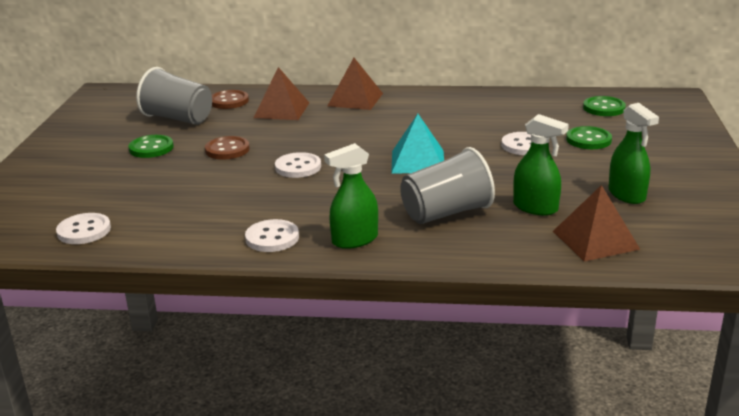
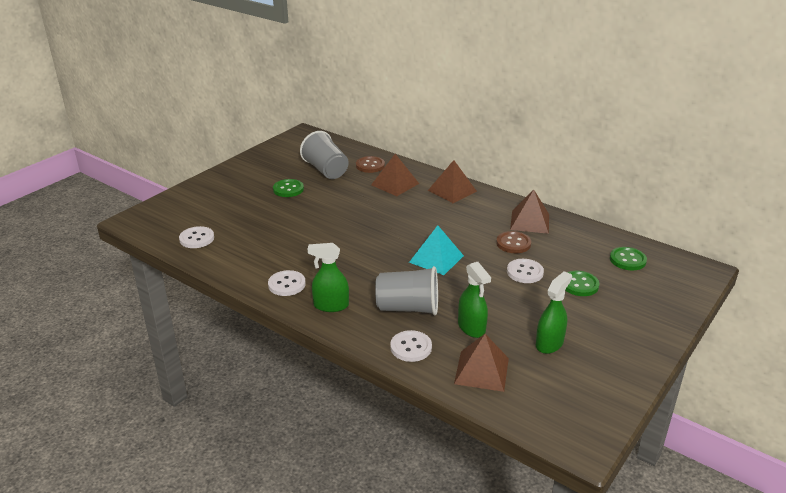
camera: 30 degrees right, 5 degrees up
(227, 150) = (329, 206): brown button -> brown button (513, 243)
(298, 167) = (356, 235): white button -> white button (411, 347)
(472, 104) = (530, 222): none -> brown pyramid
(627, 195) = (549, 343): green spray bottle -> green spray bottle turned 150 degrees counterclockwise

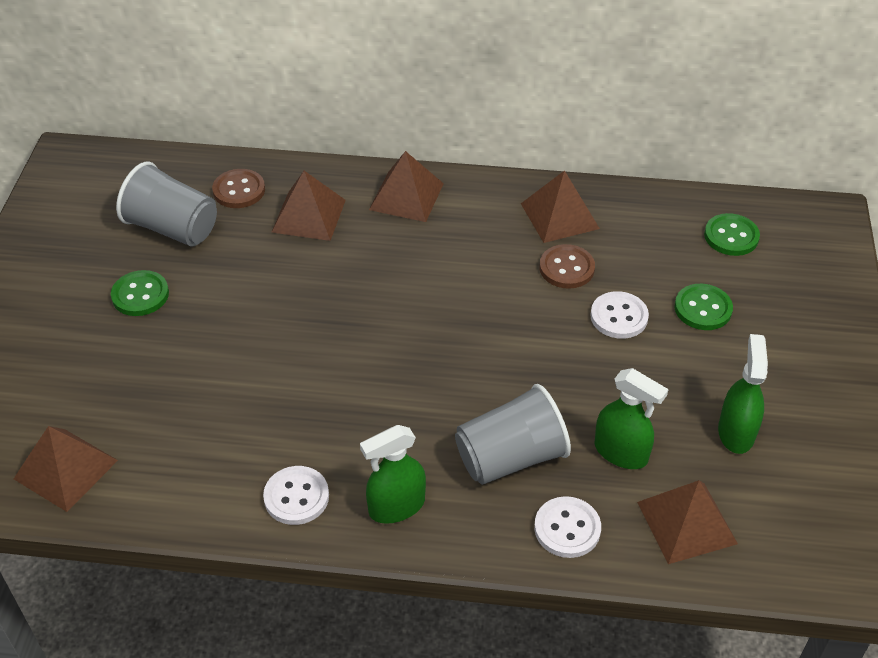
camera: 30 degrees left, 15 degrees up
(197, 238) = (66, 469): white button -> brown pyramid
(436, 259) = (482, 344): turquoise pyramid -> none

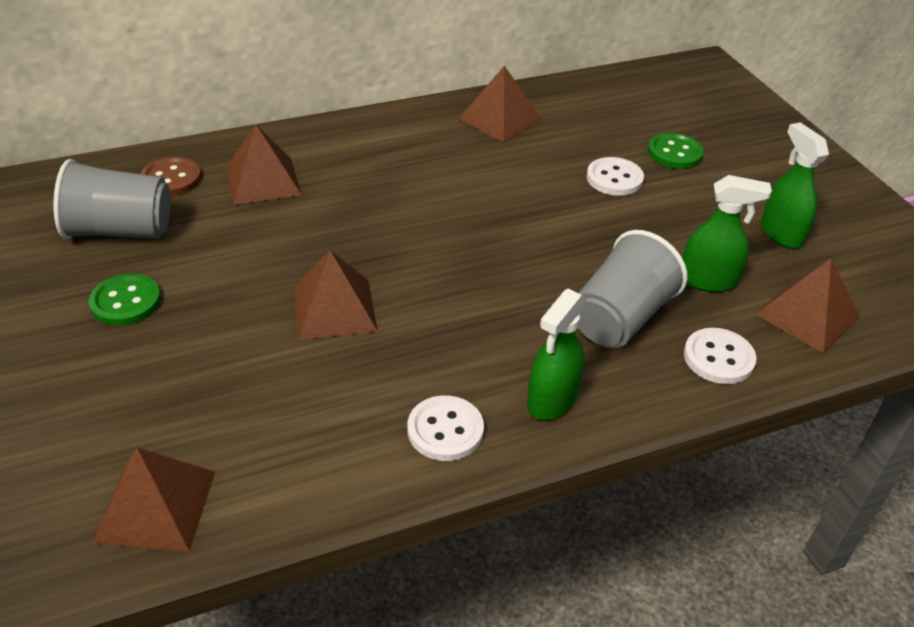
camera: 30 degrees left, 5 degrees down
(406, 196) = (348, 140): brown pyramid -> brown pyramid (334, 309)
(566, 268) = (539, 155): brown button -> none
(731, 236) = (650, 97): green button -> none

